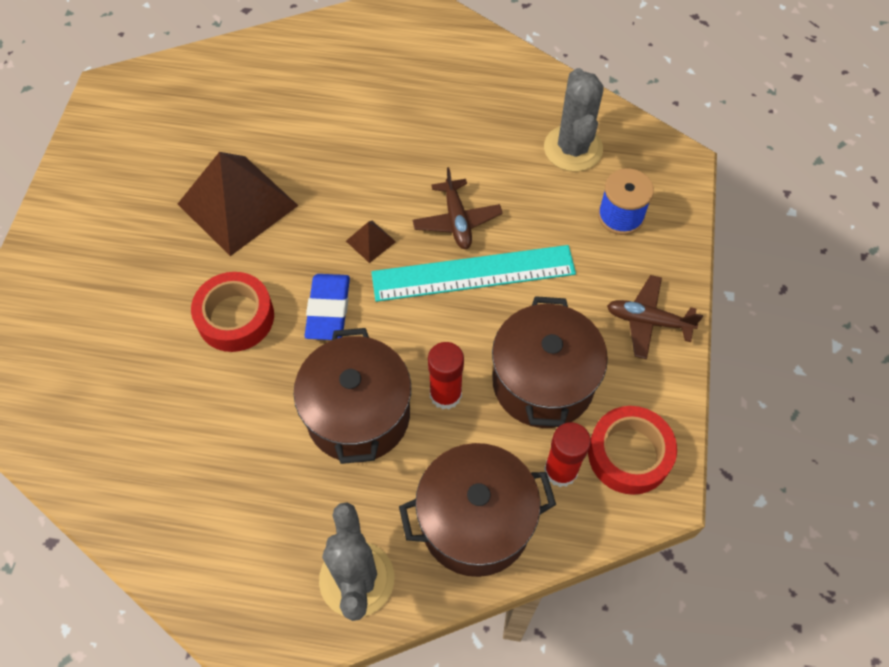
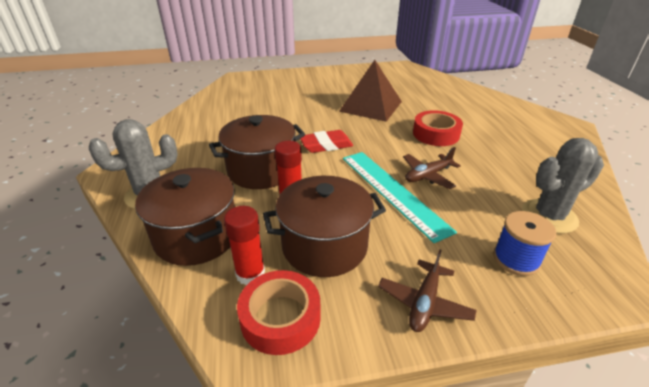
camera: 70 degrees right, 25 degrees down
(235, 317) = (303, 120): red tape -> red tape (436, 134)
(328, 310) = (326, 145): blue eraser -> red eraser
(370, 241) = (383, 148): brown pyramid -> none
(648, 321) = (424, 303): brown plane -> brown plane turned 150 degrees counterclockwise

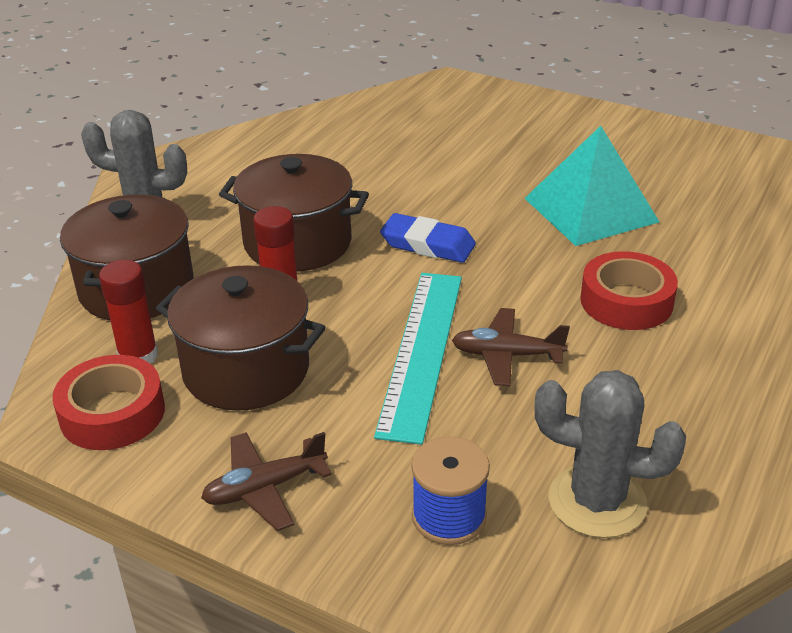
camera: 40 degrees right, 0 degrees up
(326, 145) = (428, 244): red eraser -> blue eraser
(371, 106) = (590, 210): brown pyramid -> turquoise pyramid

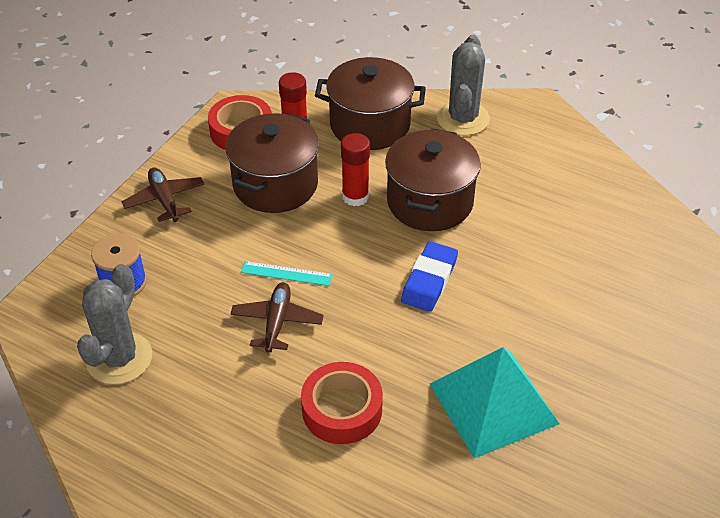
camera: 90 degrees right, 10 degrees up
(422, 351) = (286, 273): turquoise ruler -> turquoise ruler, size x0.47

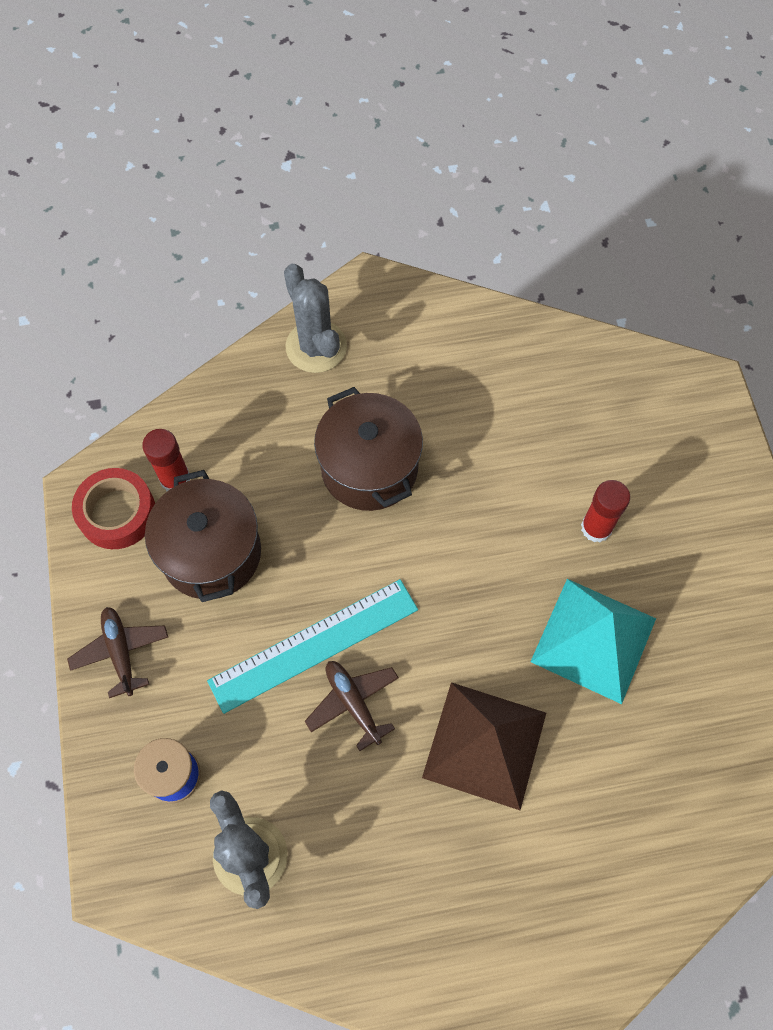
camera: 40 degrees left, 20 degrees up
(165, 200) = (121, 652): brown plane -> brown plane turned 45 degrees clockwise
(286, 273) = (314, 645): turquoise ruler -> turquoise ruler, size x2.14
(342, 409) = (485, 745): red tape -> brown pyramid
(355, 196) = (298, 511): red glue stick -> red glue stick (596, 528)
(370, 125) = (236, 416): brown pot -> none
(429, 280) = (442, 555): blue eraser -> none

